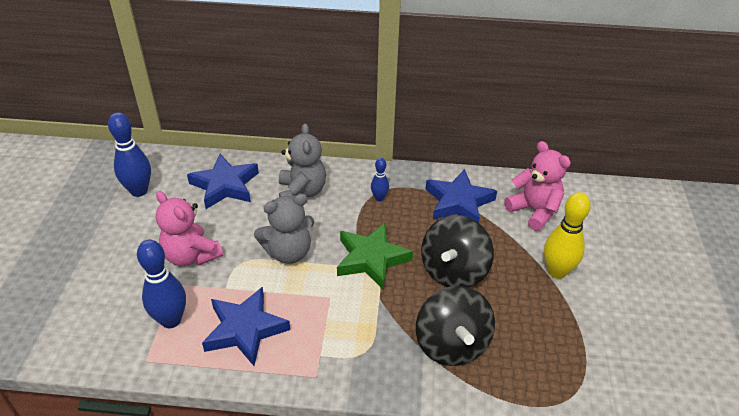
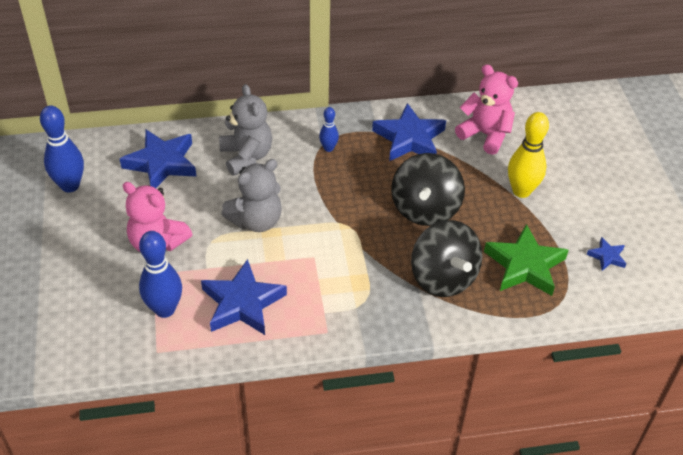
camera: 15 degrees left, 5 degrees up
(371, 259) = (341, 211): green star -> green star (525, 265)
(633, 357) = (607, 256): none -> blue star

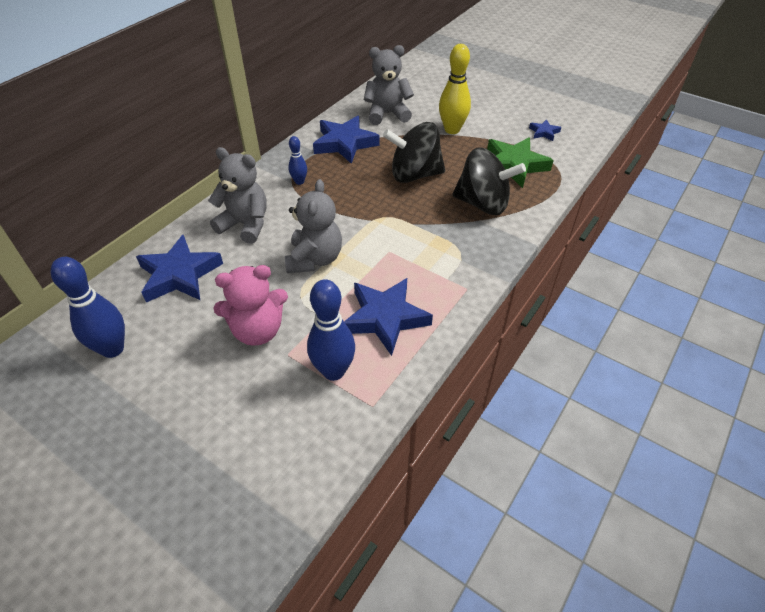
camera: 45 degrees left, 0 degrees up
(425, 209) = (414, 175): black spinning top -> black spinning top turned 120 degrees clockwise
(485, 135) = (387, 114): pink teddy bear -> grey teddy bear

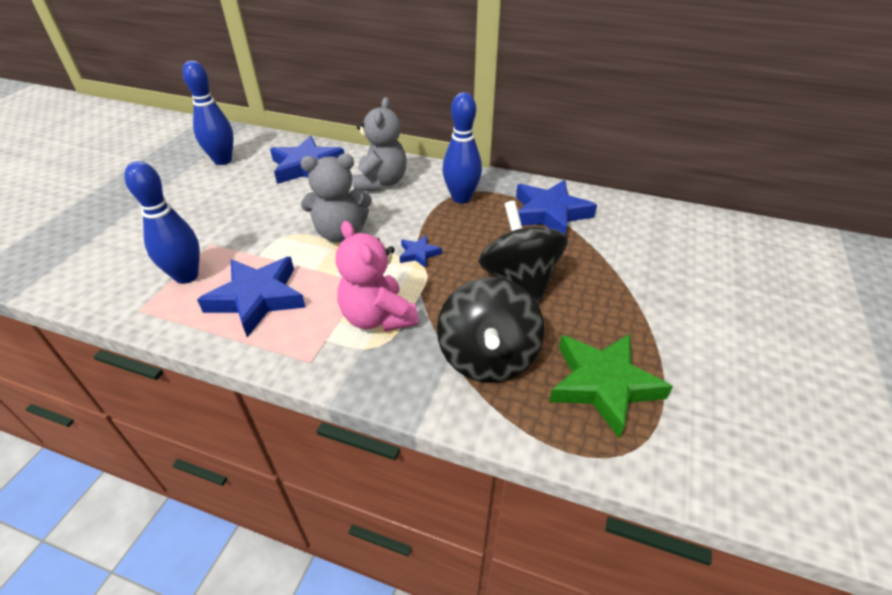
camera: 75 degrees right, 5 degrees down
(258, 330) = (240, 221): pink teddy bear -> pink teddy bear (378, 317)
(299, 182) = (461, 198): blue bowling pin -> blue bowling pin, size x1.85
(387, 114) = (638, 234): grey teddy bear -> none
(452, 130) = (649, 300): yellow bowling pin -> none
(544, 132) = (732, 420): blue star -> blue star (419, 254)

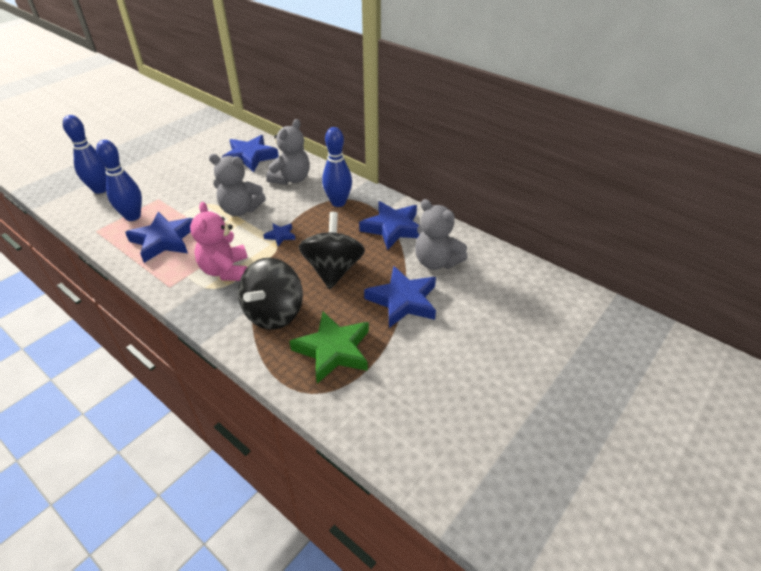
camera: 20 degrees right, 0 degrees up
(223, 160) = (199, 141): blue bowling pin -> blue bowling pin (100, 189)
(631, 240) = (436, 262): none -> grey teddy bear
(633, 296) = (403, 301): none -> blue star

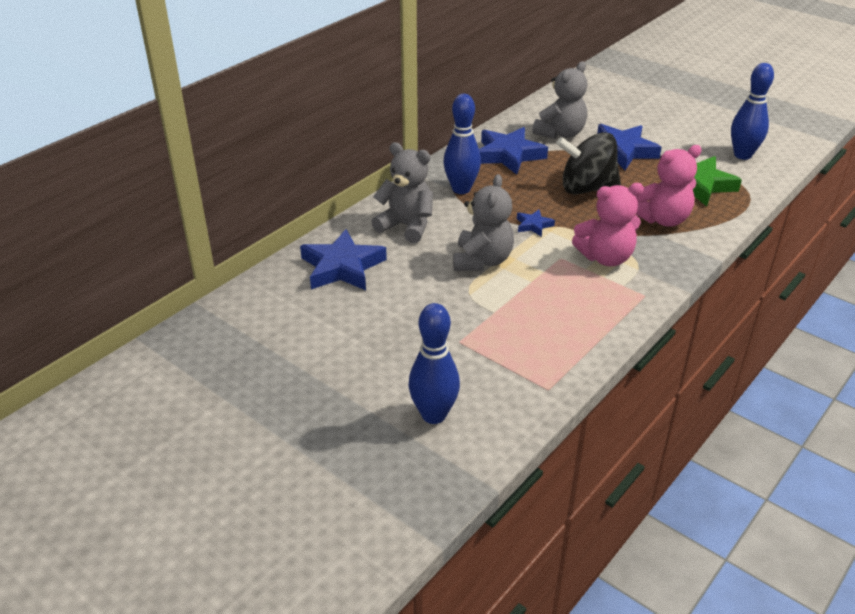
camera: 90 degrees left, 5 degrees down
(133, 216) = (507, 358): blue bowling pin -> blue bowling pin (742, 155)
(164, 240) = (559, 316): blue star -> none
(274, 313) = (662, 219): black spinning top -> pink teddy bear

